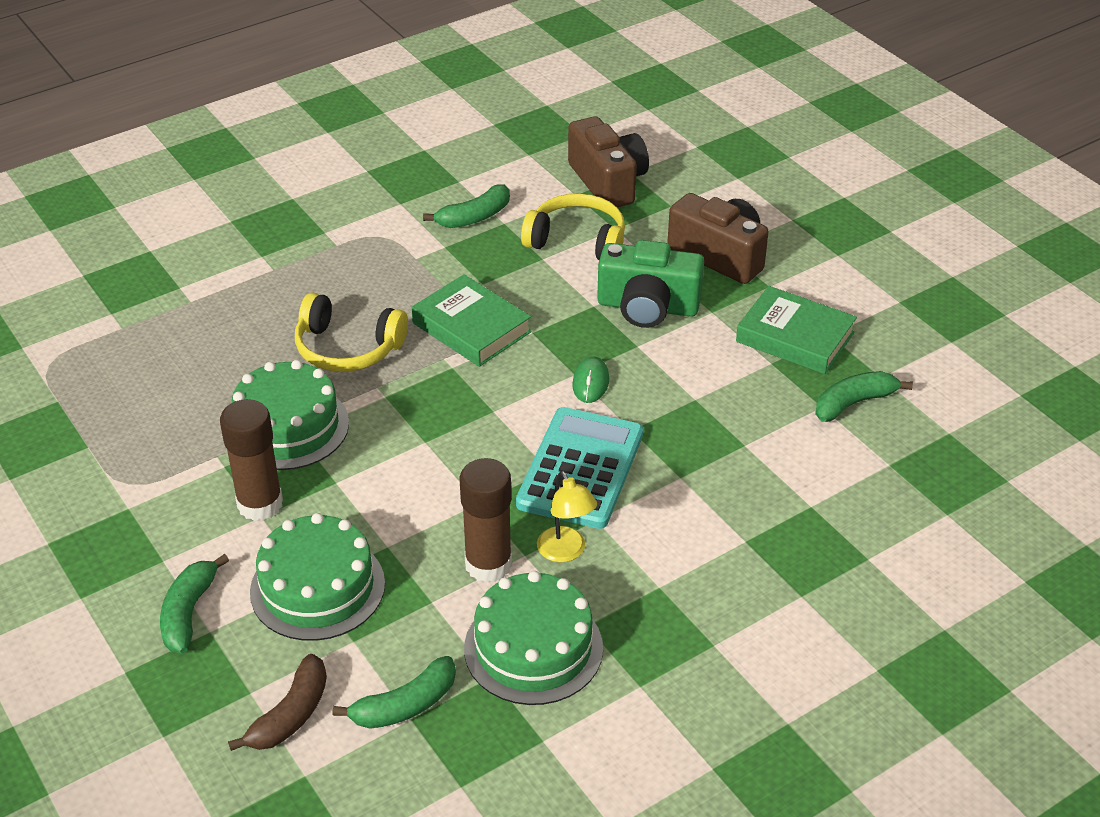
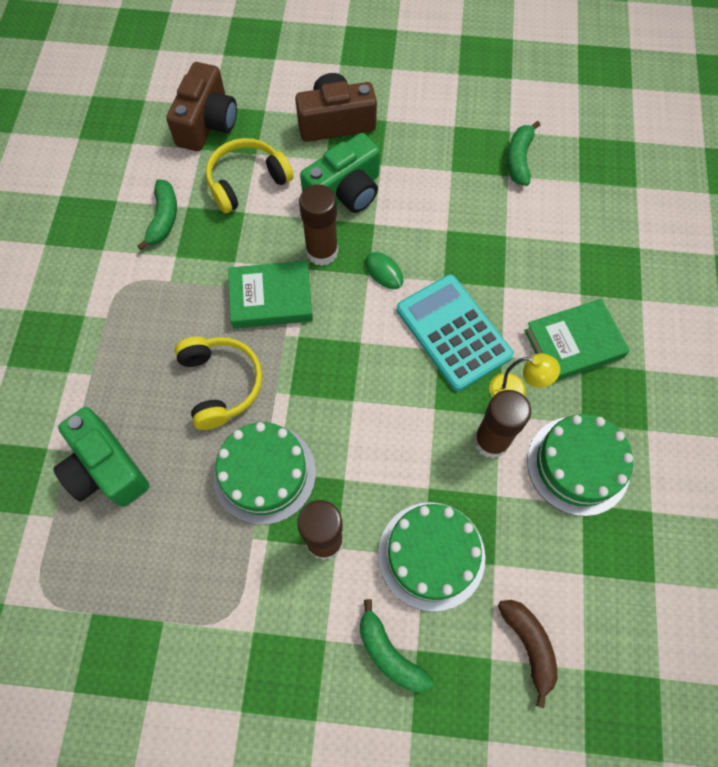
camera: 50 degrees left, 25 degrees up
(194, 330) = (106, 469): none -> green camera
(347, 348) = (221, 384): yellow headphones -> yellow headphones turned 75 degrees counterclockwise
(405, 706) = (570, 570): green banana -> none
(561, 330) = (322, 252): none -> brown glue stick
(608, 182) = (207, 123): brown camera -> brown camera turned 90 degrees clockwise
(795, 337) = (441, 143): green book -> green book (573, 344)

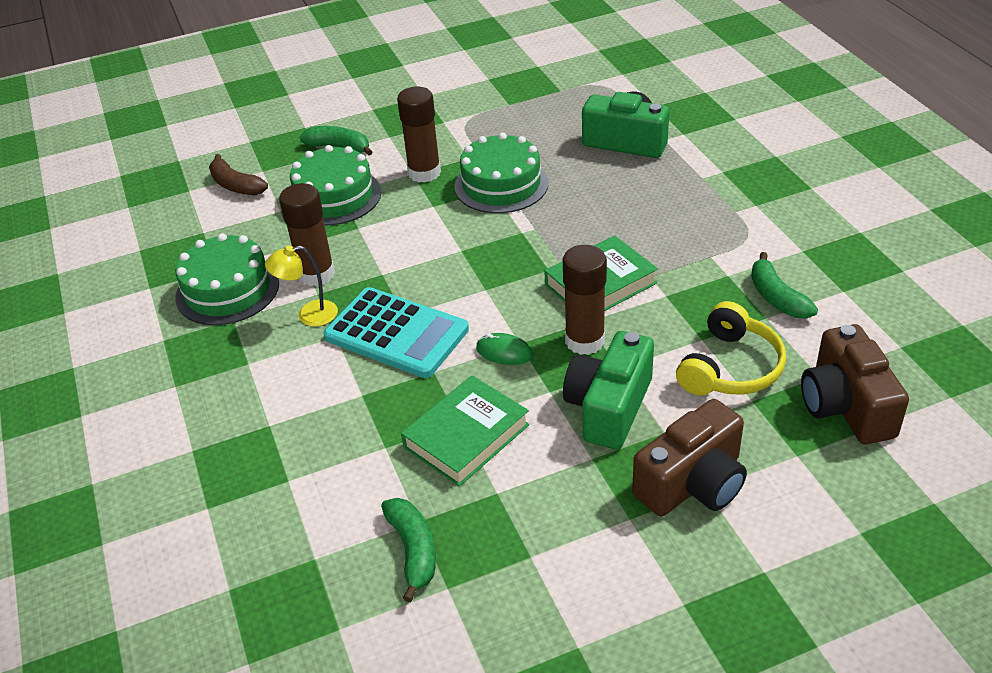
camera: 155 degrees right, 25 degrees down
(221, 384) = (587, 214): yellow headphones -> none
(573, 344) = (262, 376): green book -> green book (466, 436)

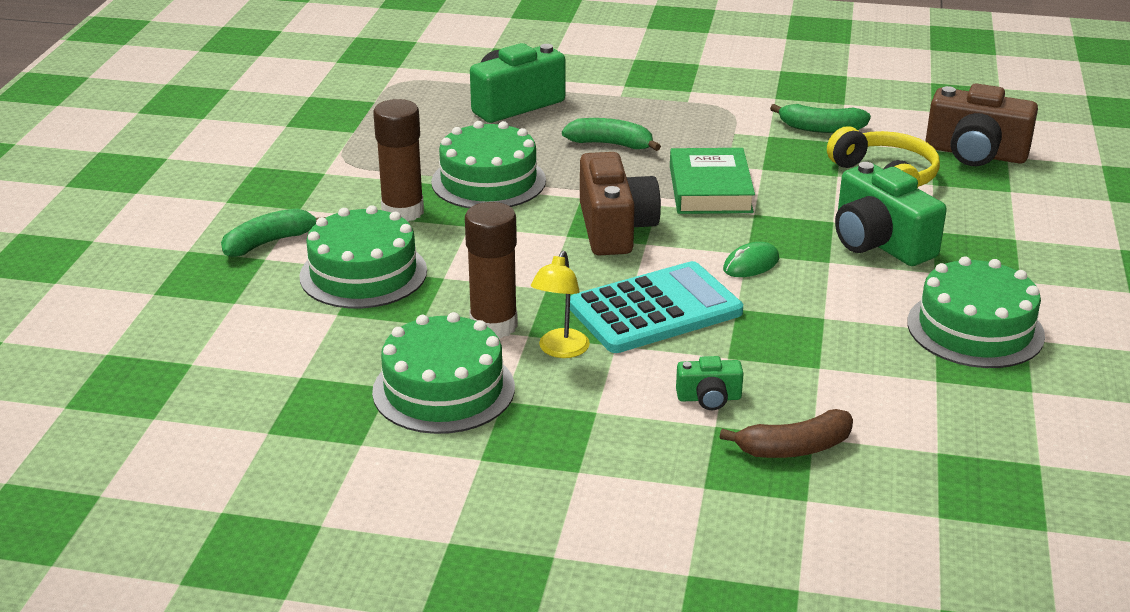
camera: 60 degrees left, 10 degrees down
(235, 185) = (236, 328): brown banana -> brown banana (794, 448)
(301, 408) = (709, 398): none -> green camera
(413, 550) = (972, 394): green banana -> green banana (611, 144)
(466, 436) = (847, 320): green book -> none
(518, 517) = (975, 329): none -> green cake
(585, 341) = (780, 223): brown glue stick -> none
(693, 483) = (1004, 241): brown camera -> brown camera (615, 228)

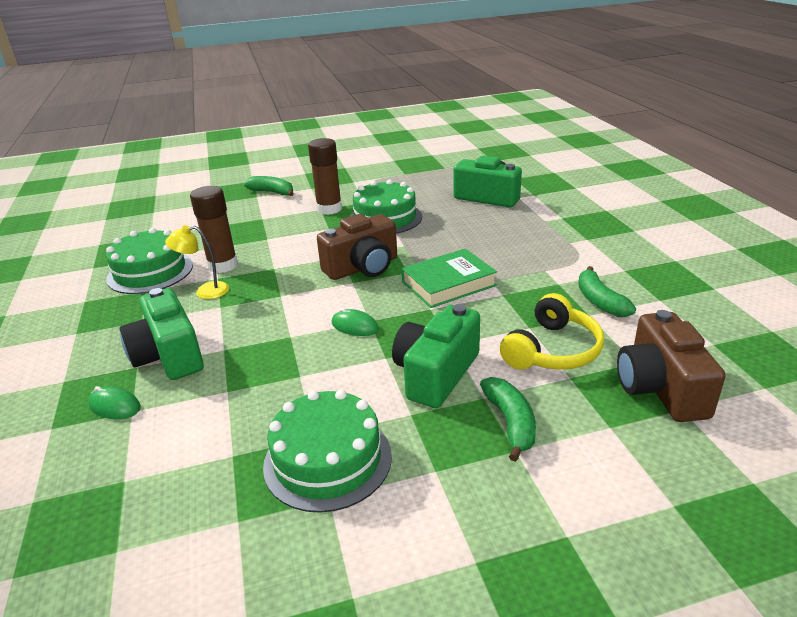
camera: 65 degrees right, 0 degrees up
(363, 273) = (257, 220): green cake -> none
(611, 144) = (473, 236): green banana -> green banana (511, 422)
(655, 310) = (269, 308): turquoise calculator -> none
(709, 398) = (169, 355): green camera -> green camera, size x2.02
(794, 448) = (115, 406): brown banana -> green mouse

